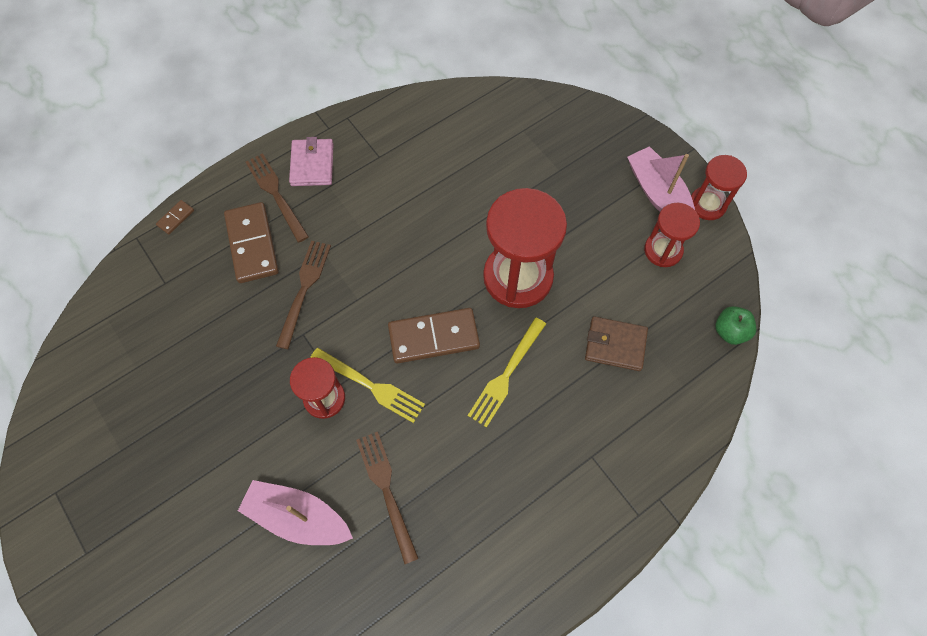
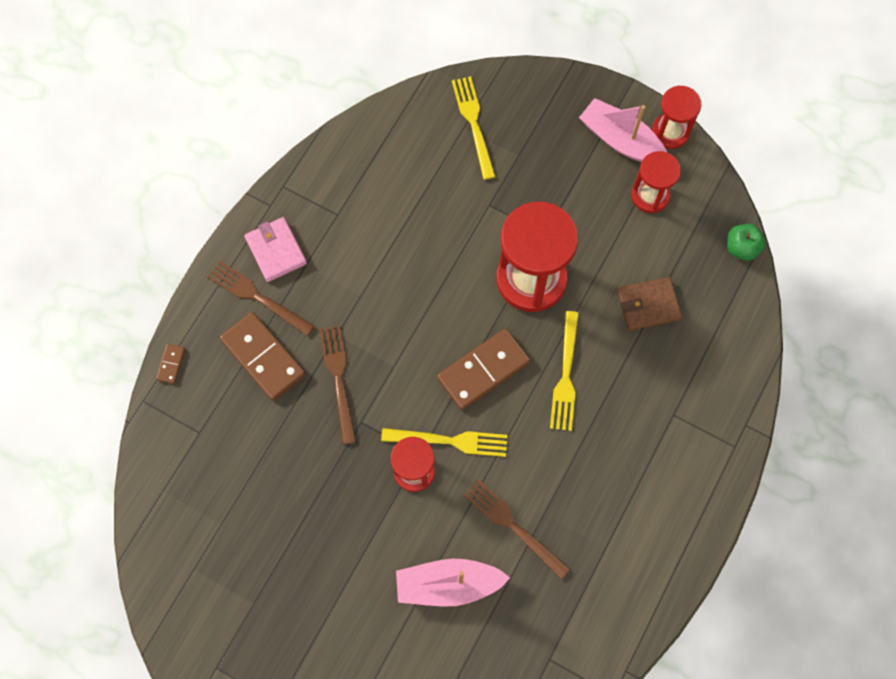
camera: 25 degrees left, 5 degrees up
(533, 130) = (473, 124): none -> yellow fork

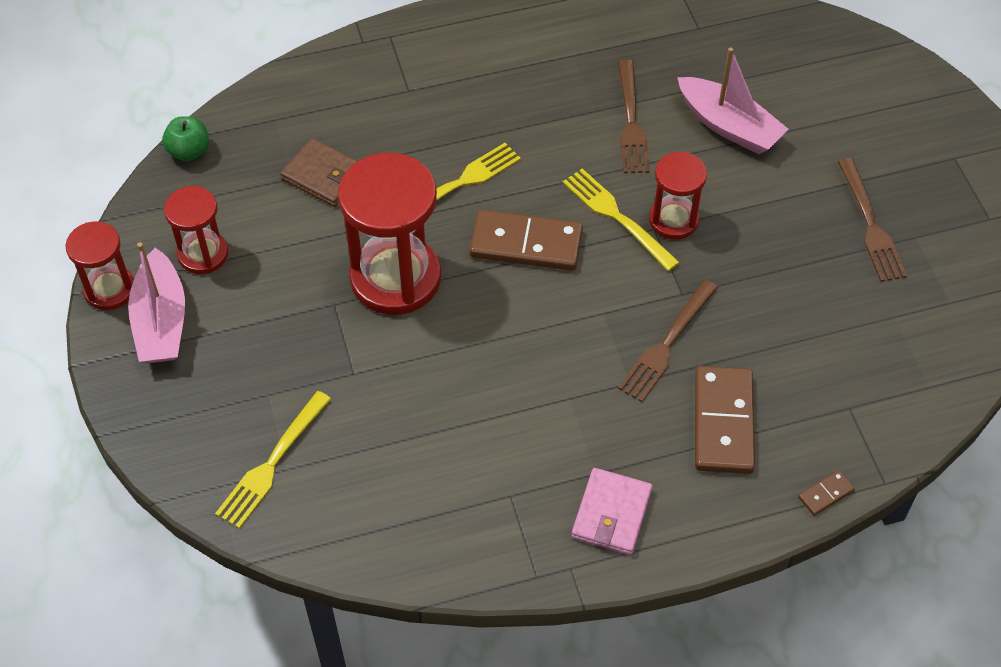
camera: 135 degrees left, 15 degrees down
(257, 297) = (675, 484): brown fork -> brown fork (870, 224)

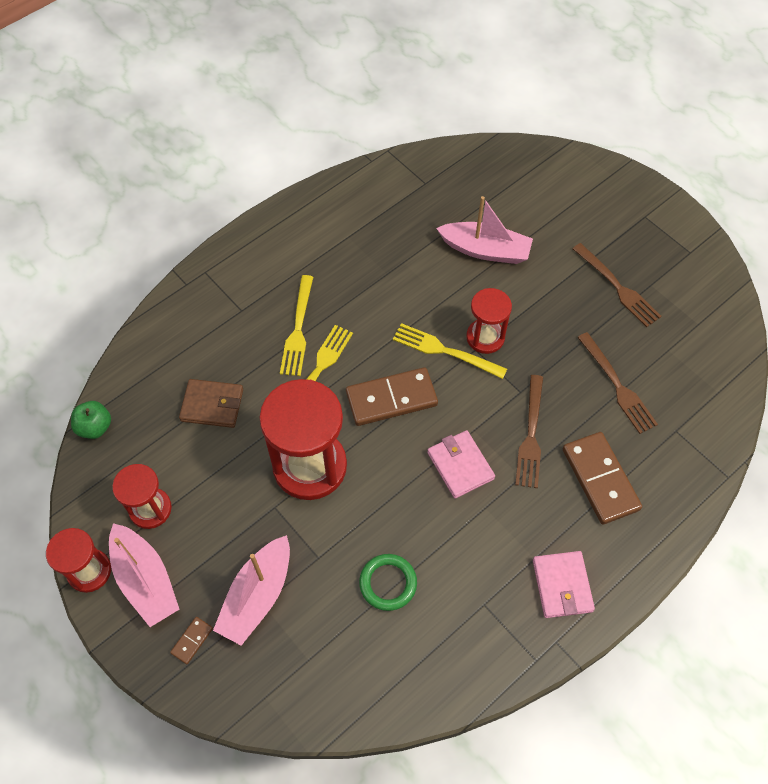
camera: 25 degrees left, 5 degrees up
(268, 384) = (257, 596): none -> pink boat
(272, 463) = (294, 660): yellow fork -> yellow fork (298, 329)
(415, 429) = (388, 583): none -> green ring
(565, 343) = (460, 465): none -> pink wallet
(631, 121) = (416, 273): brown fork -> brown fork (617, 385)
(825, 494) = (695, 503): brown domino -> brown domino (192, 640)

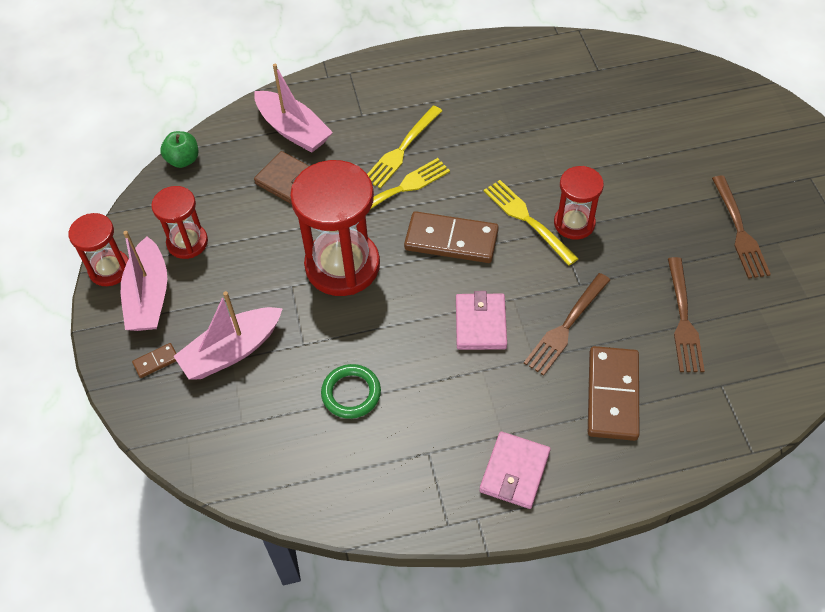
camera: 30 degrees right, 5 degrees down
(485, 250) = (621, 148): pink boat -> pink boat (293, 130)

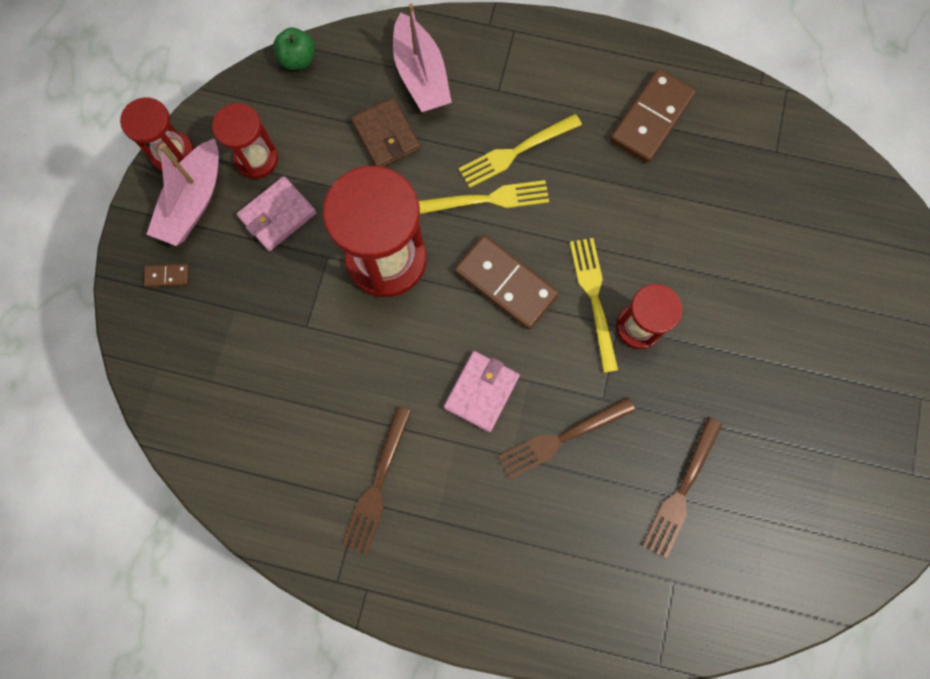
camera: 25 degrees right, 20 degrees up
(231, 351) = (238, 300): pink boat -> none
(351, 393) = (322, 402): green ring -> none
(514, 472) = (425, 563): pink wallet -> pink wallet (278, 215)
(612, 395) = (562, 535): brown domino -> brown domino (651, 118)
(739, 230) = (803, 422): brown fork -> brown fork (378, 484)

